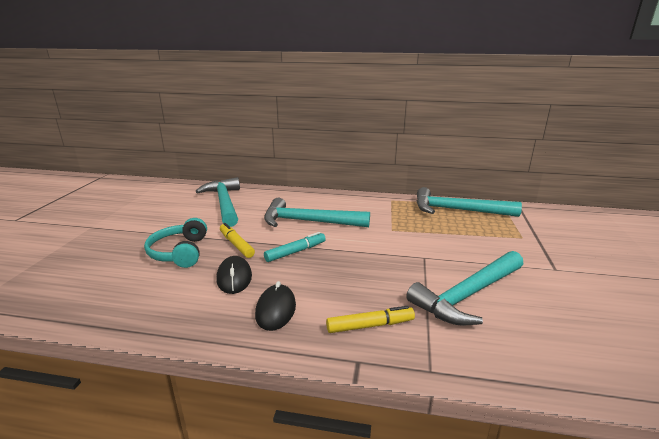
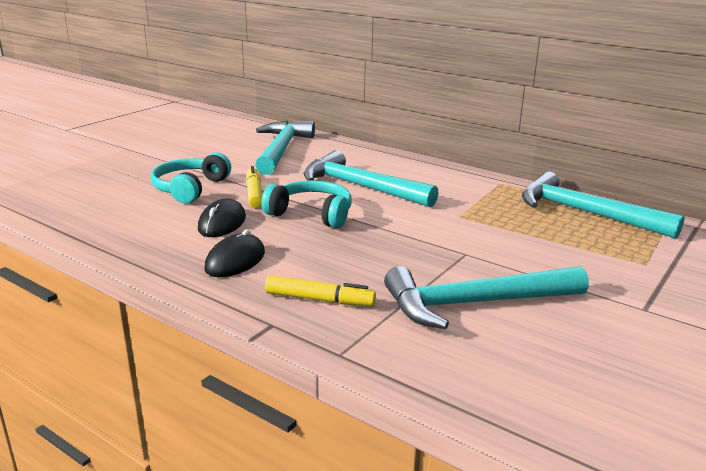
camera: 25 degrees right, 0 degrees up
(295, 252) = (312, 214): turquoise marker -> turquoise headphones

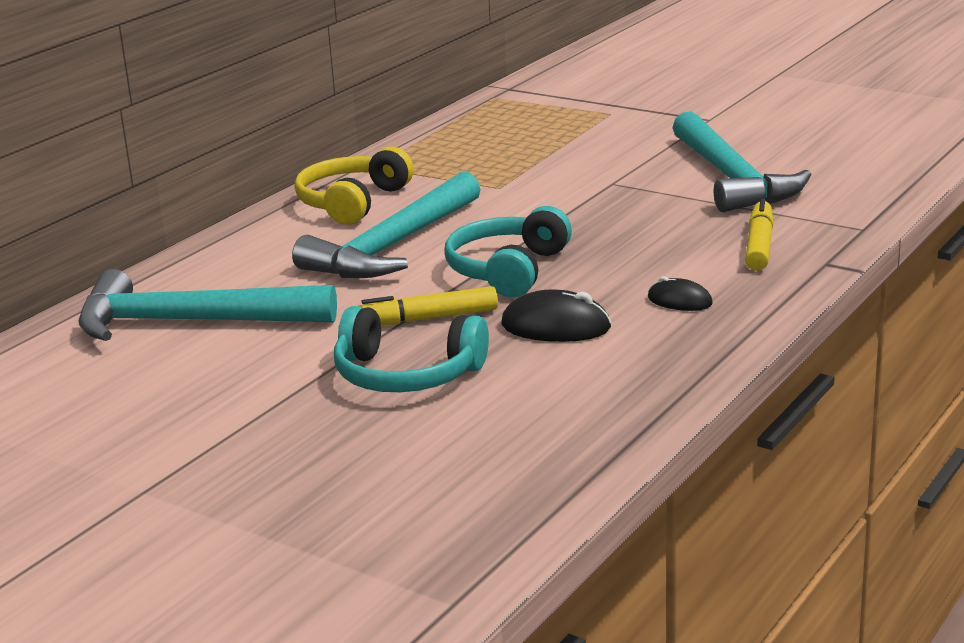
camera: 90 degrees left, 0 degrees up
(235, 261) = (679, 301): black mouse -> black mouse, size x0.62
(434, 178) = (352, 202): none -> yellow headphones
(585, 213) = (478, 129): turquoise hammer -> none

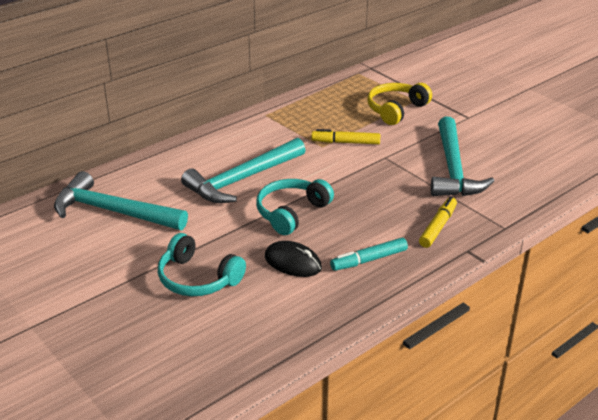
camera: 15 degrees right, 10 degrees up
(352, 202) = (239, 140): yellow headphones -> yellow headphones (396, 109)
(427, 319) = (230, 239): yellow marker -> yellow marker (346, 142)
(679, 301) = (369, 260): black mouse -> turquoise marker

